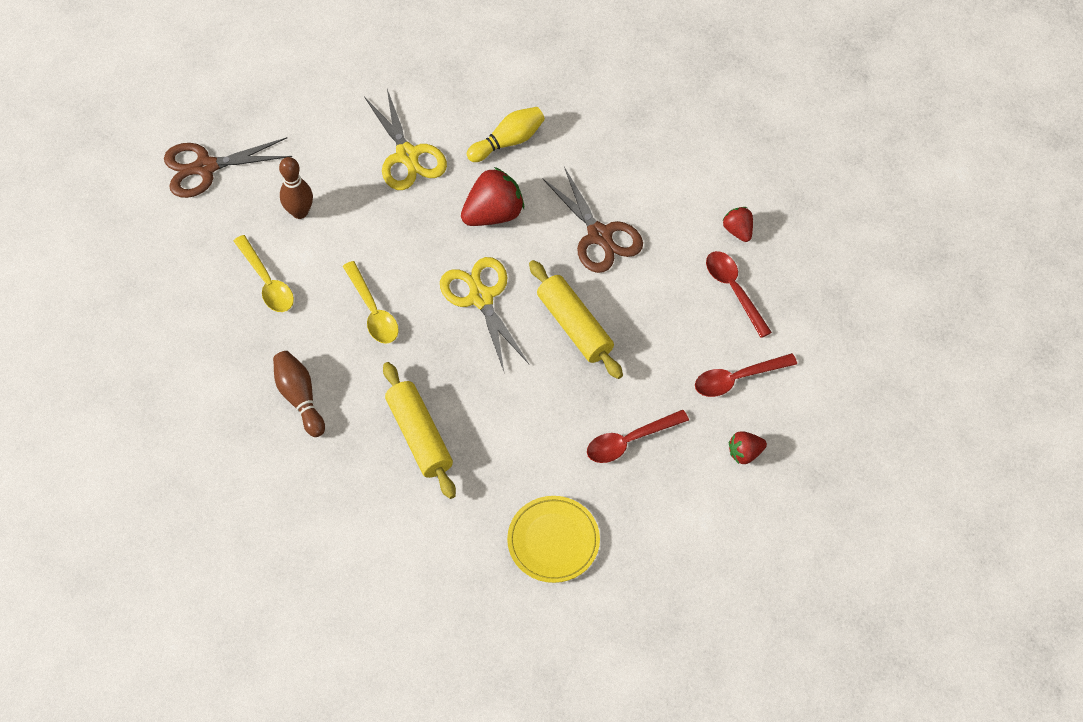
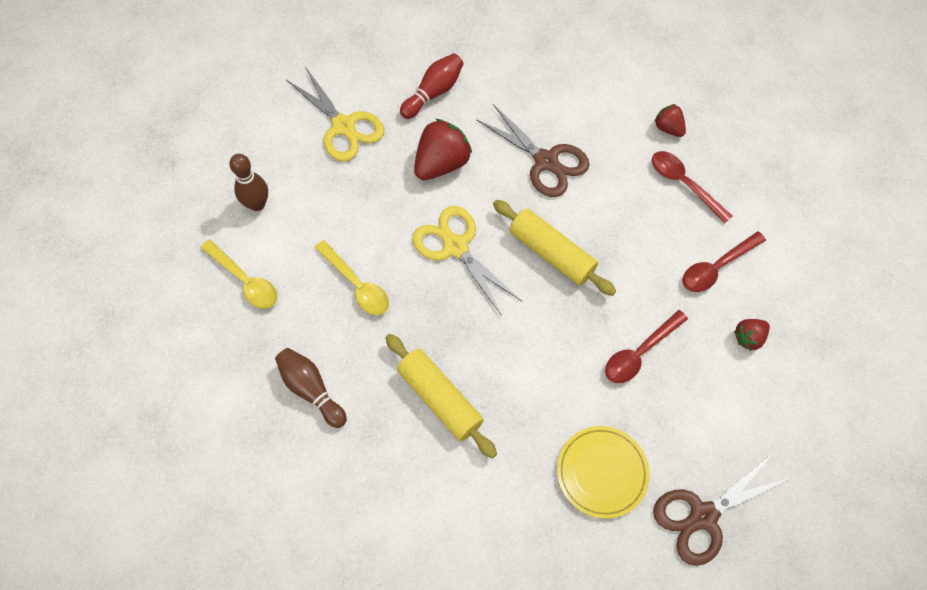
camera: 15 degrees left, 5 degrees up
(205, 167) = (152, 181): brown scissors -> brown scissors (703, 516)
(508, 141) = (433, 92): yellow bowling pin -> red bowling pin

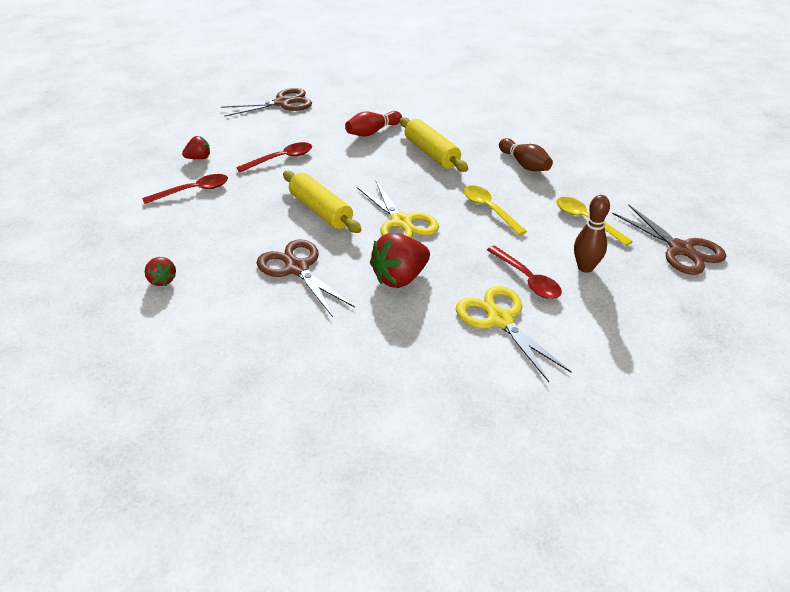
camera: 170 degrees left, 25 degrees down
(150, 246) = (681, 249): none -> brown scissors
(433, 92) = (394, 340): red bowling pin -> red bowling pin (372, 132)
(602, 472) = (334, 120): yellow plate -> none
(684, 184) = (180, 240): red spoon -> red spoon (527, 279)

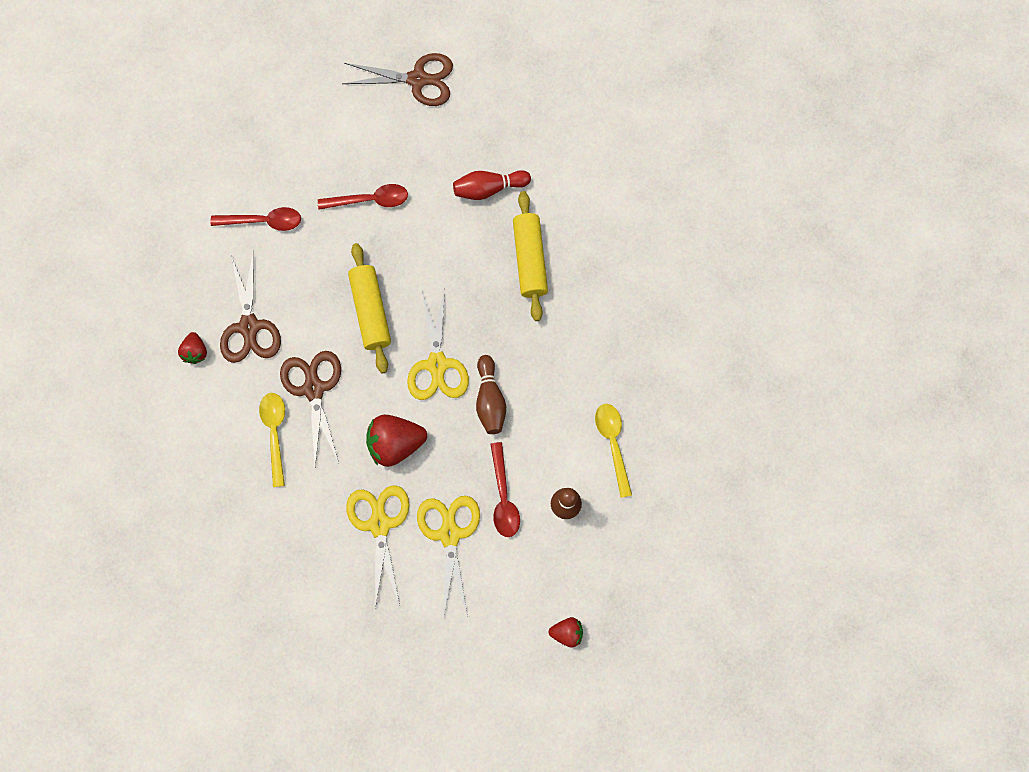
camera: 25 degrees right, 35 degrees up
(199, 158) = (288, 161): red strawberry -> red strawberry (567, 632)
(426, 336) = (379, 524): none -> yellow scissors
(489, 209) = (531, 383): yellow spoon -> yellow spoon (275, 433)
(524, 164) = (614, 325): brown bowling pin -> brown bowling pin (490, 400)
(681, 249) = (670, 525): brown scissors -> brown scissors (249, 327)

